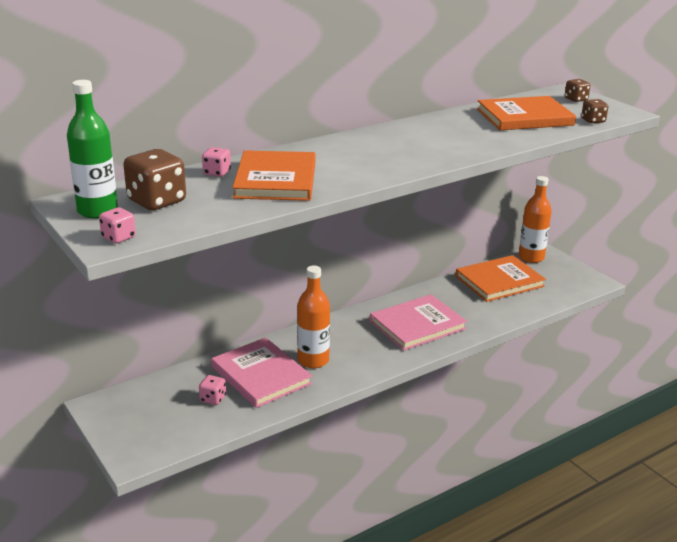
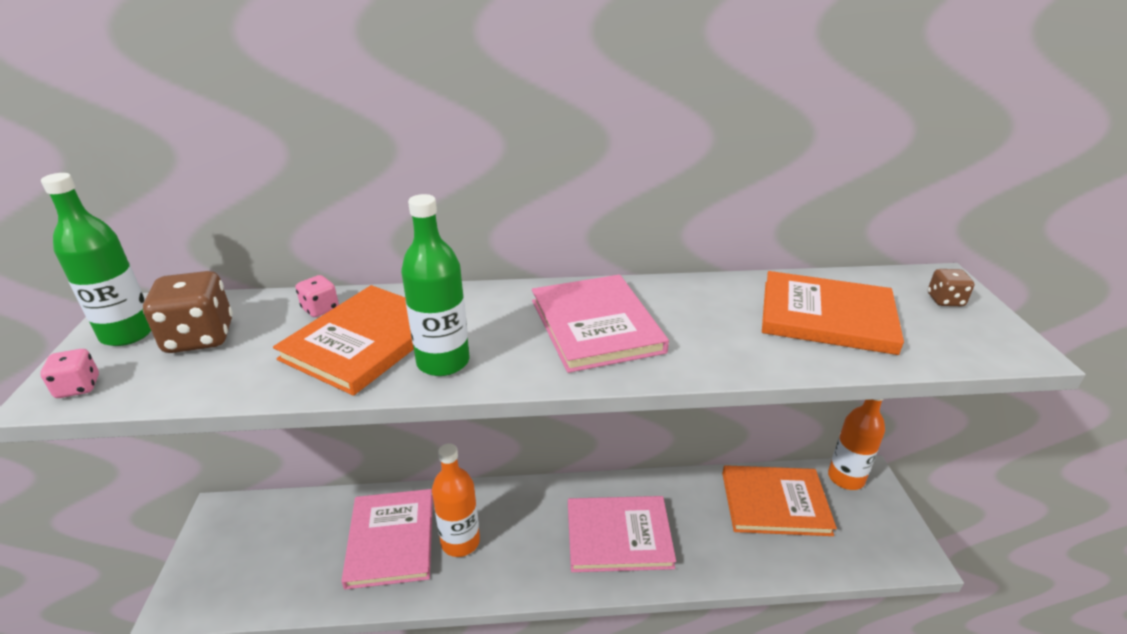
camera: 30 degrees right, 5 degrees up
(213, 399) = (318, 553): pink dice -> none
(340, 177) = (443, 362): none -> green bottle
(406, 145) = (596, 326): none -> pink book
(593, 121) = (941, 353): brown dice -> none

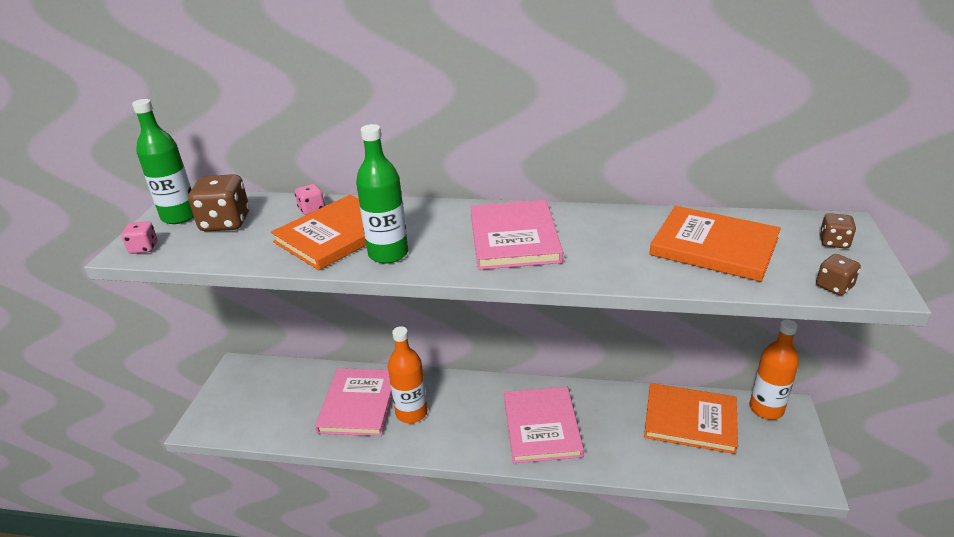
camera: 15 degrees right, 0 degrees up
(618, 536) = (542, 426): pink book -> pink book turned 75 degrees clockwise
(975, 353) = (834, 286): none -> brown dice

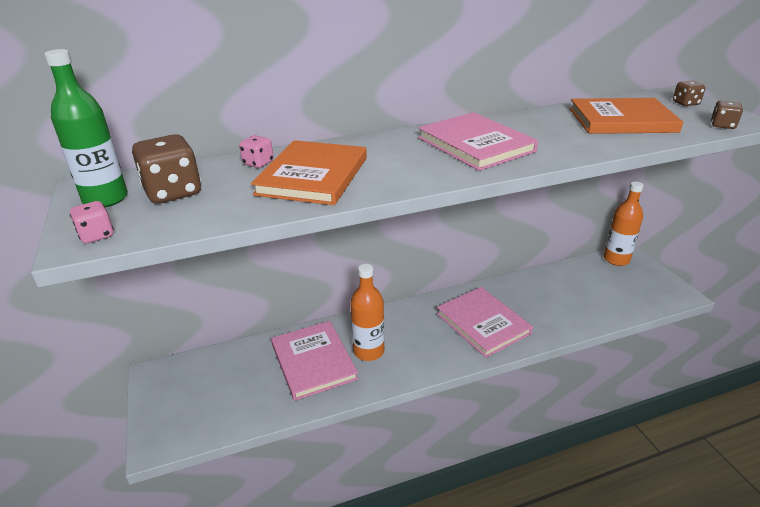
camera: 30 degrees left, 0 degrees up
(388, 254) = (384, 178): green bottle -> none
(690, 420) = (578, 282): orange book -> none

